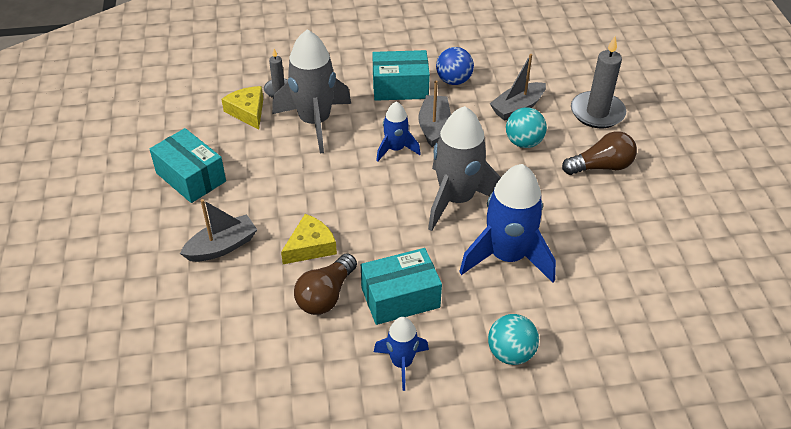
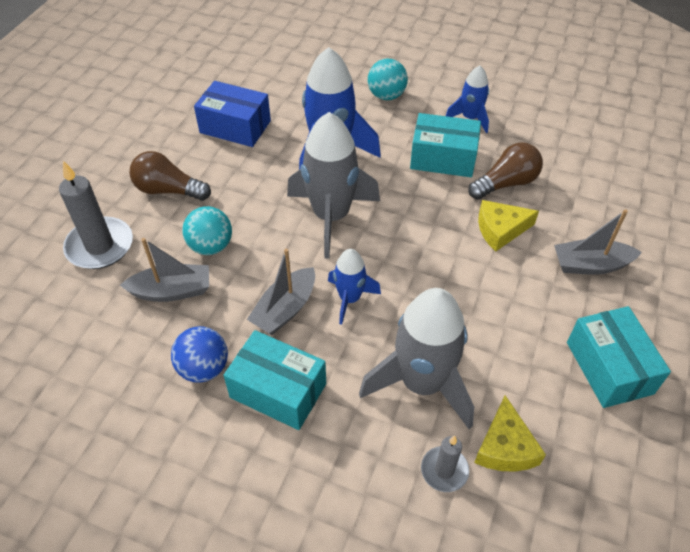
camera: 150 degrees left, 5 degrees up
(617, 245) = (235, 127): none -> blue box

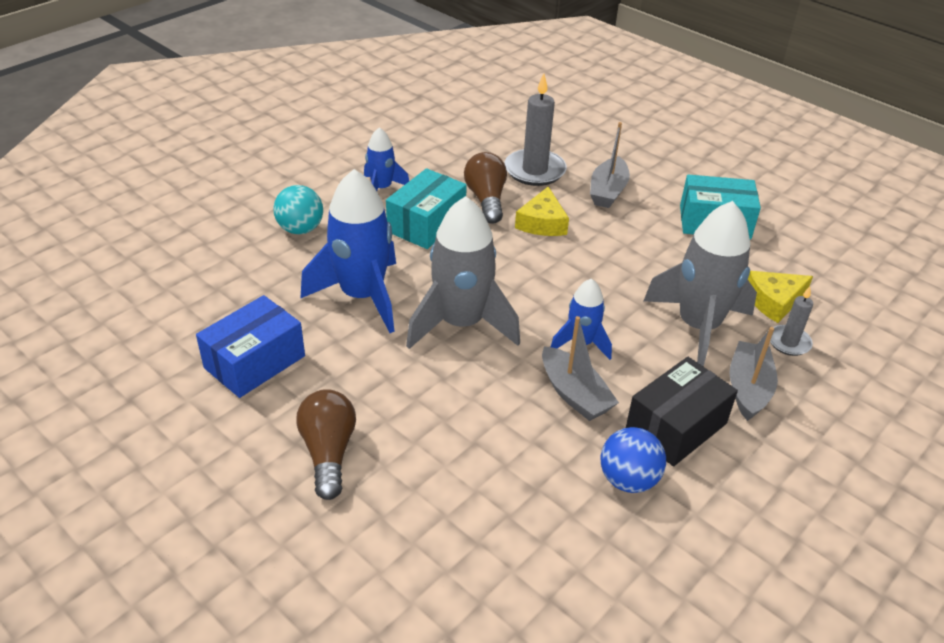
camera: 70 degrees left, 10 degrees down
(100, 246) = (389, 545): grey candle -> grey candle (534, 170)
(168, 190) = (328, 452): brown light bulb -> brown light bulb turned 135 degrees clockwise
(172, 291) = (504, 484): grey boat -> grey boat (748, 388)
(211, 246) = (451, 433): turquoise ball -> none
(278, 390) = (676, 426): turquoise box -> black box
(505, 447) = (774, 301): yellow cheese -> yellow cheese turned 135 degrees clockwise

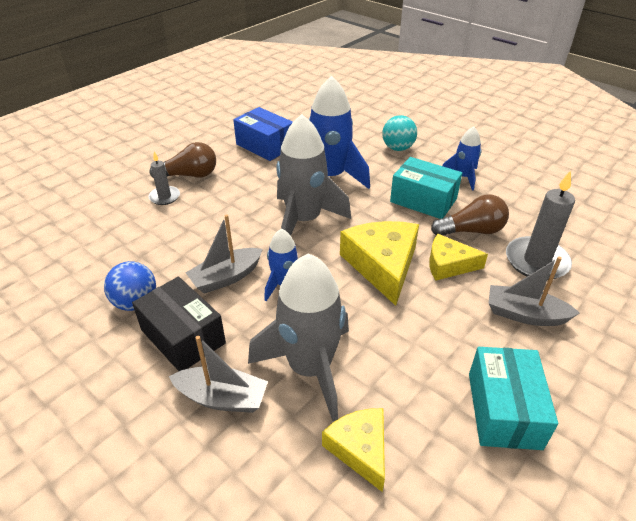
camera: 90 degrees right, 0 degrees up
(545, 267) = (382, 265): none -> yellow cheese
(789, 342) = (289, 450): grey candle -> grey candle (164, 197)

